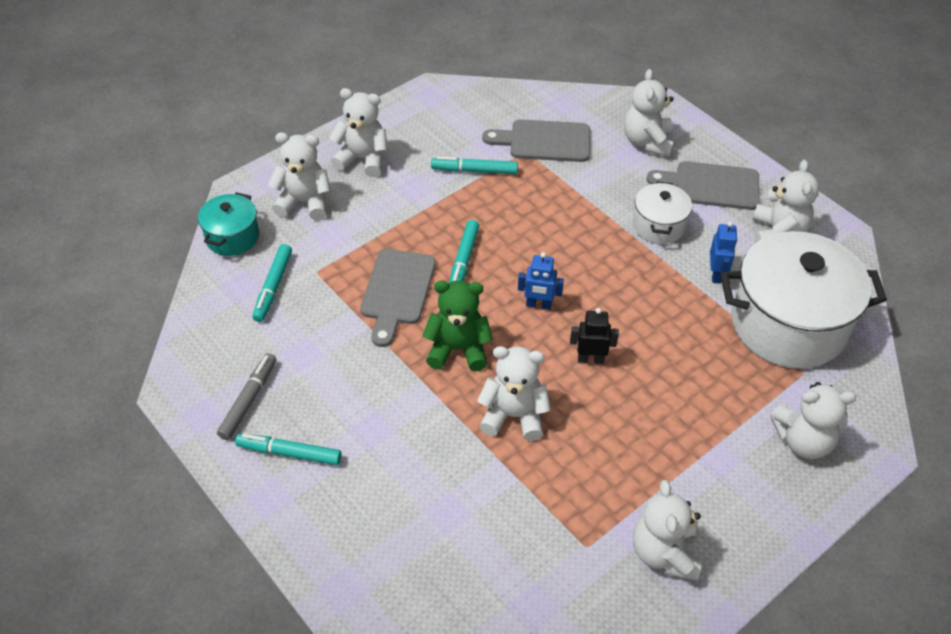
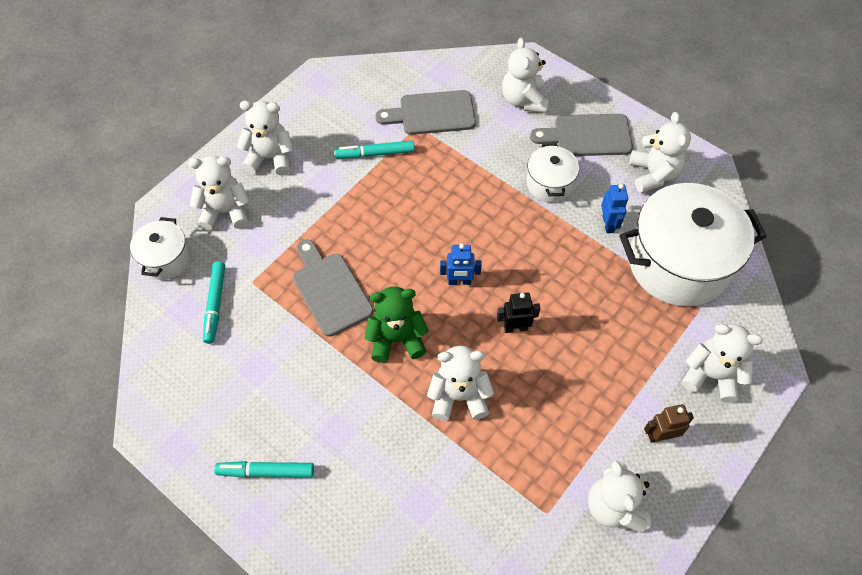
camera: 10 degrees left, 10 degrees up
(232, 237) = (166, 259): turquoise pot -> white pot
(248, 400) = (217, 425): grey marker -> none
(397, 292) = (330, 290): grey cutting board -> grey cutting board turned 150 degrees clockwise
(463, 261) = (383, 248): turquoise marker -> none
(732, 491) = (660, 435): none -> brown robot
(803, 441) = (711, 375): white teddy bear -> white teddy bear turned 150 degrees counterclockwise

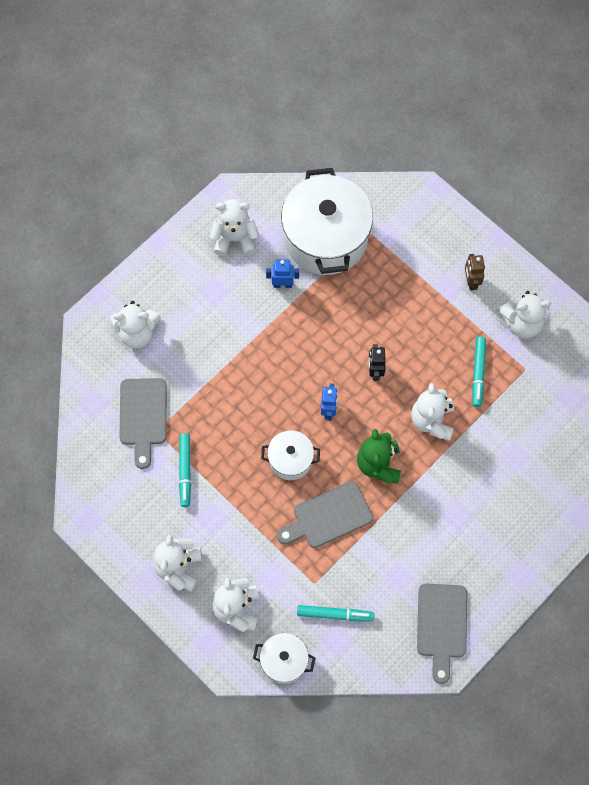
camera: 85 degrees left, 10 degrees up
(266, 472) = (486, 569): turquoise marker -> turquoise marker (478, 373)
(549, 183) = (235, 324): white pot -> white pot (290, 460)
(587, 136) = (186, 285): grey cutting board -> grey cutting board (441, 626)
(711, 375) = (425, 236): white teddy bear -> none

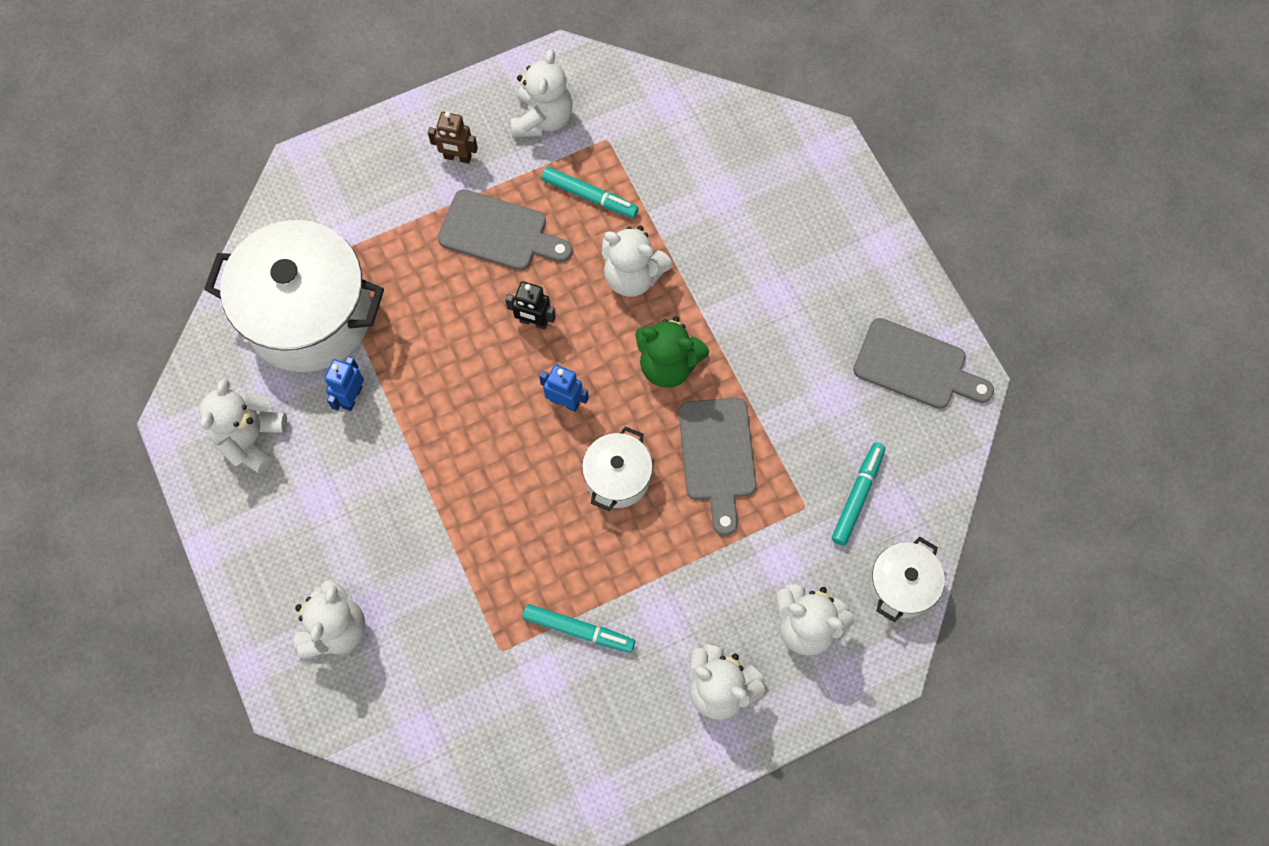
camera: 70 degrees left, 0 degrees up
(143, 416) = (470, 663): grey cutting board -> grey cutting board (499, 232)

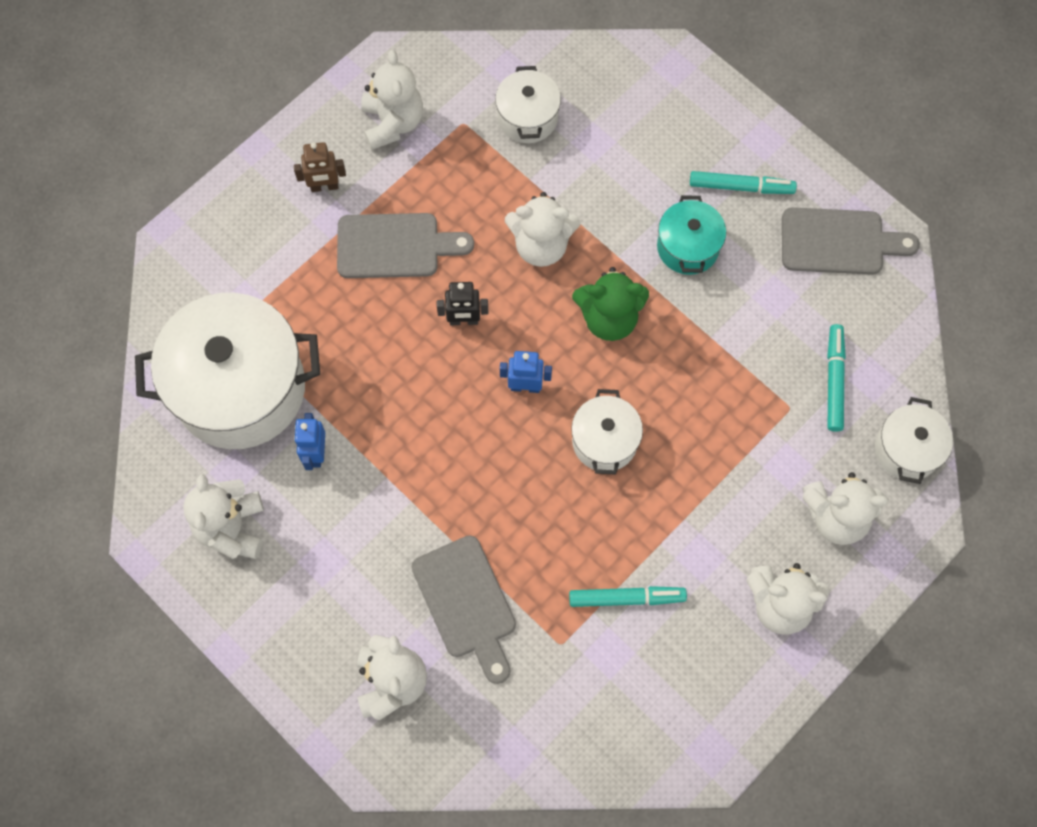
camera: 20 degrees left, 0 degrees up
(589, 196) = (469, 182): turquoise marker -> turquoise marker (741, 187)
(668, 154) = (527, 118): none -> white pot
(717, 456) = (690, 388): grey cutting board -> grey cutting board (466, 603)
(769, 323) = (688, 247): none -> turquoise pot

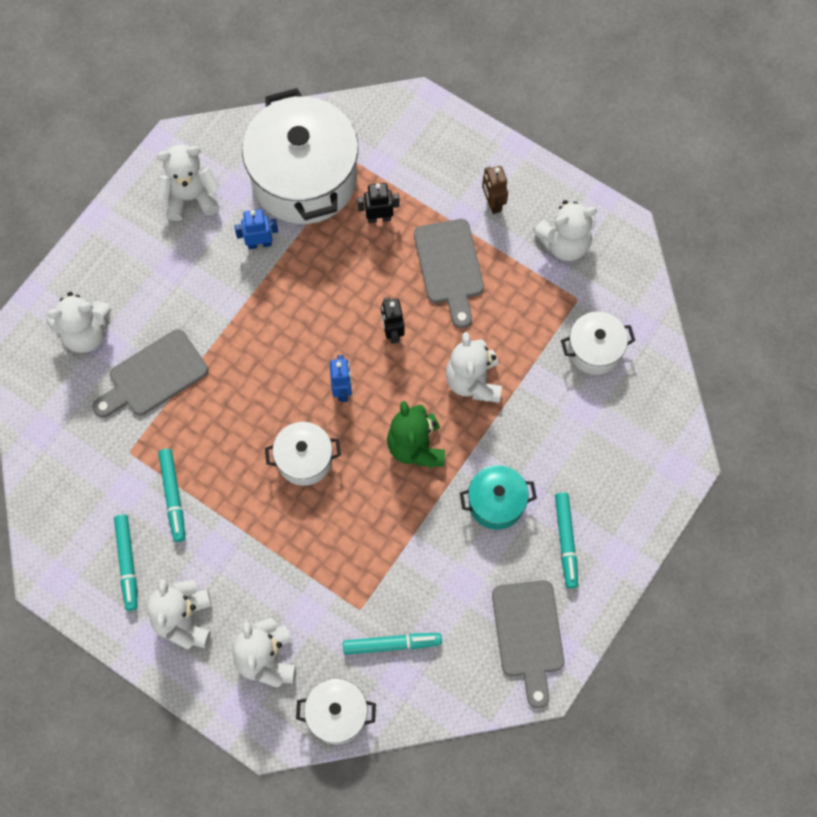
camera: 80 degrees right, 0 degrees up
(313, 312) = (379, 218): none -> black robot
(702, 662) = (127, 563): none -> turquoise marker

